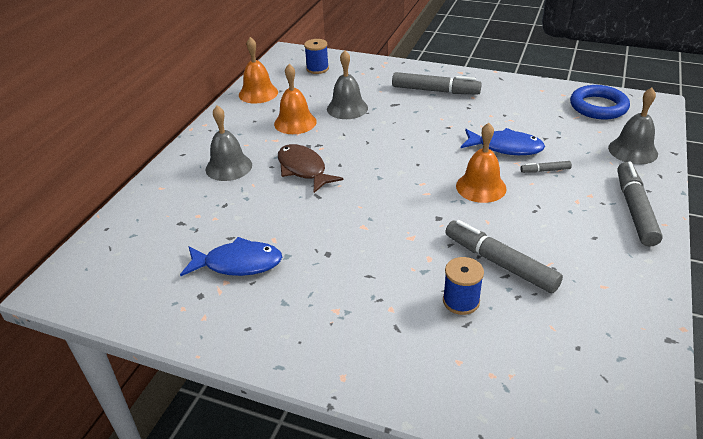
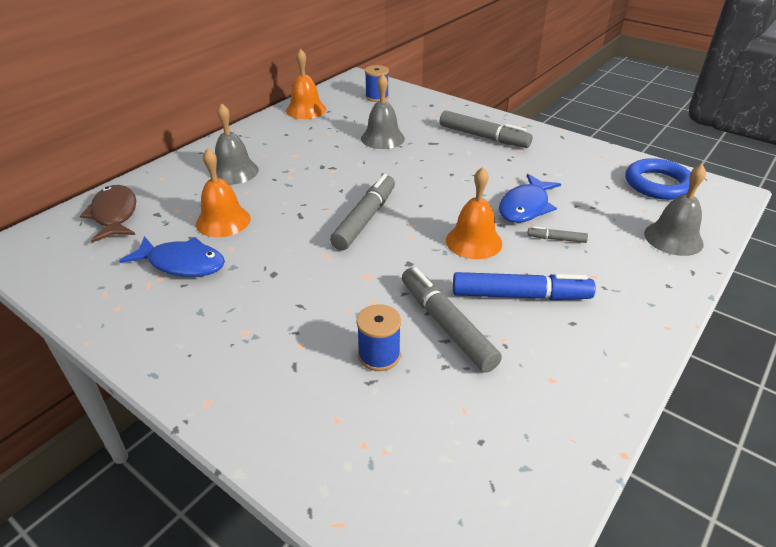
camera: 15 degrees right, 0 degrees up
(295, 122) = (323, 142): orange bell -> orange bell (223, 221)
(303, 169) = (302, 188): brown fish -> brown fish (114, 215)
(505, 147) = (525, 206): blue fish -> blue fish turned 90 degrees clockwise
(543, 224) = (520, 295): none -> blue marker
(634, 209) = (639, 303): grey marker -> grey marker (365, 219)

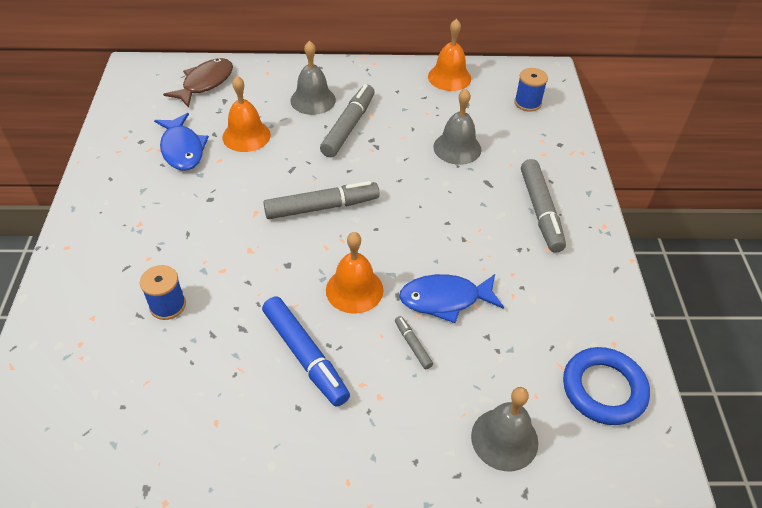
camera: 50 degrees right, 10 degrees up
(446, 325) = (230, 326): grey marker -> grey marker (348, 126)

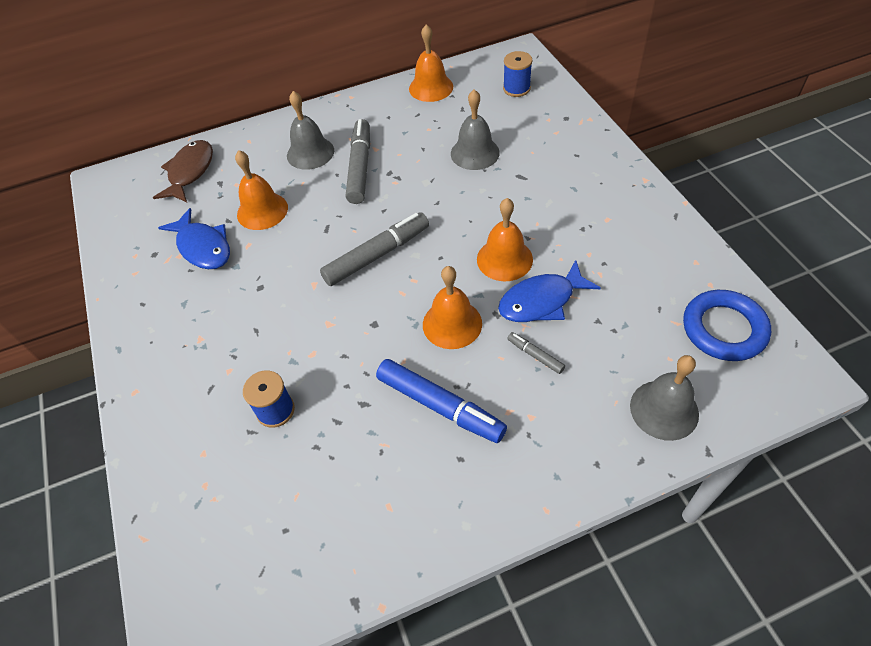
camera: 15 degrees left, 5 degrees up
(432, 251) = (504, 259): none -> orange bell
(540, 211) = (582, 186): grey marker -> none

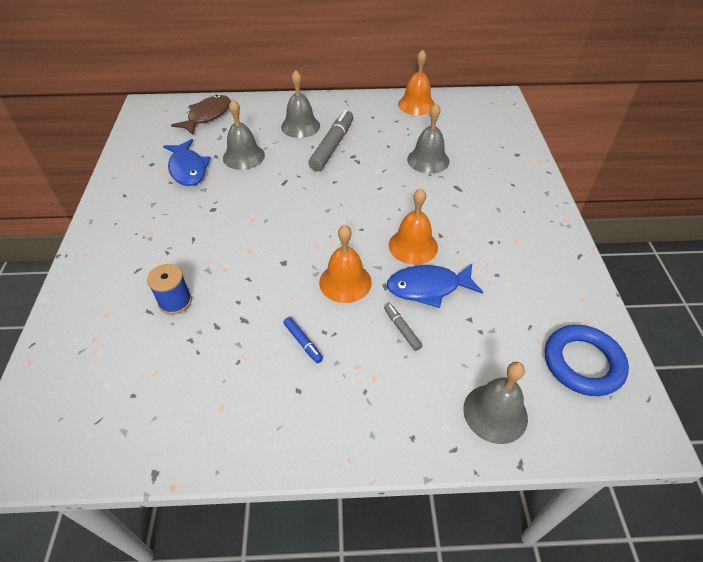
camera: 15 degrees right, 5 degrees down
(262, 211) = (243, 156): orange bell -> grey bell
(377, 255) = (312, 212): grey marker -> none
(440, 406) = (303, 342): blue marker -> blue marker, size x0.47
(516, 88) = (485, 122): blue spool -> none

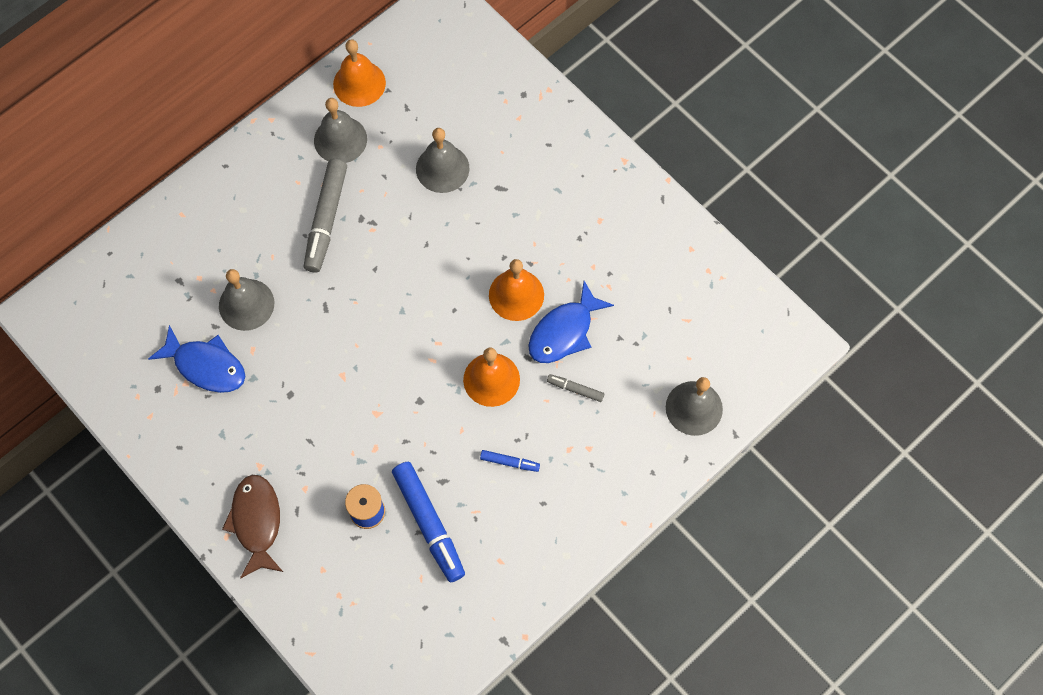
camera: 40 degrees left, 20 degrees up
(203, 340) = (429, 523): none -> blue marker
(207, 116) = (136, 275): brown fish -> brown fish (257, 522)
(300, 126) = (262, 214): grey bell -> grey bell (340, 139)
(332, 146) = (326, 219): grey marker -> grey marker turned 150 degrees counterclockwise
(582, 363) = (727, 315): blue ring -> none

